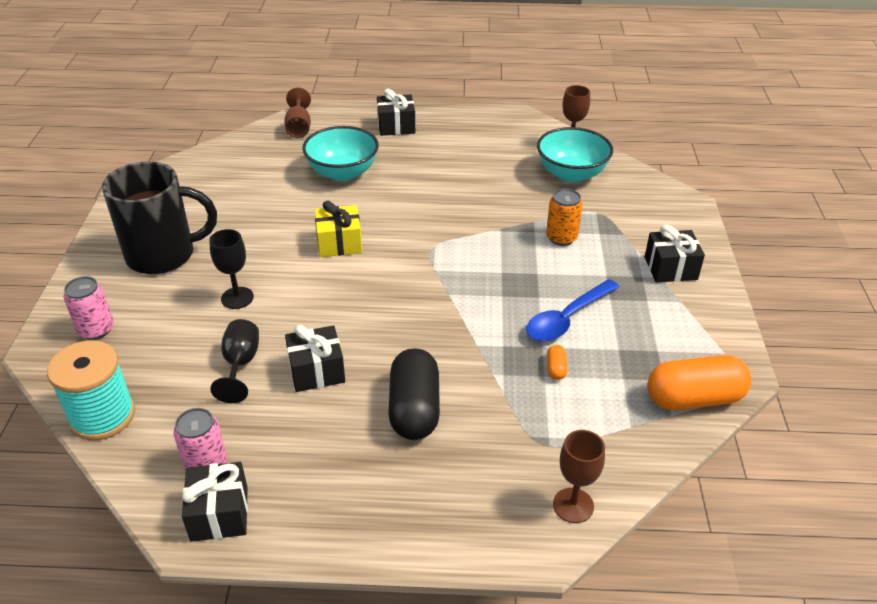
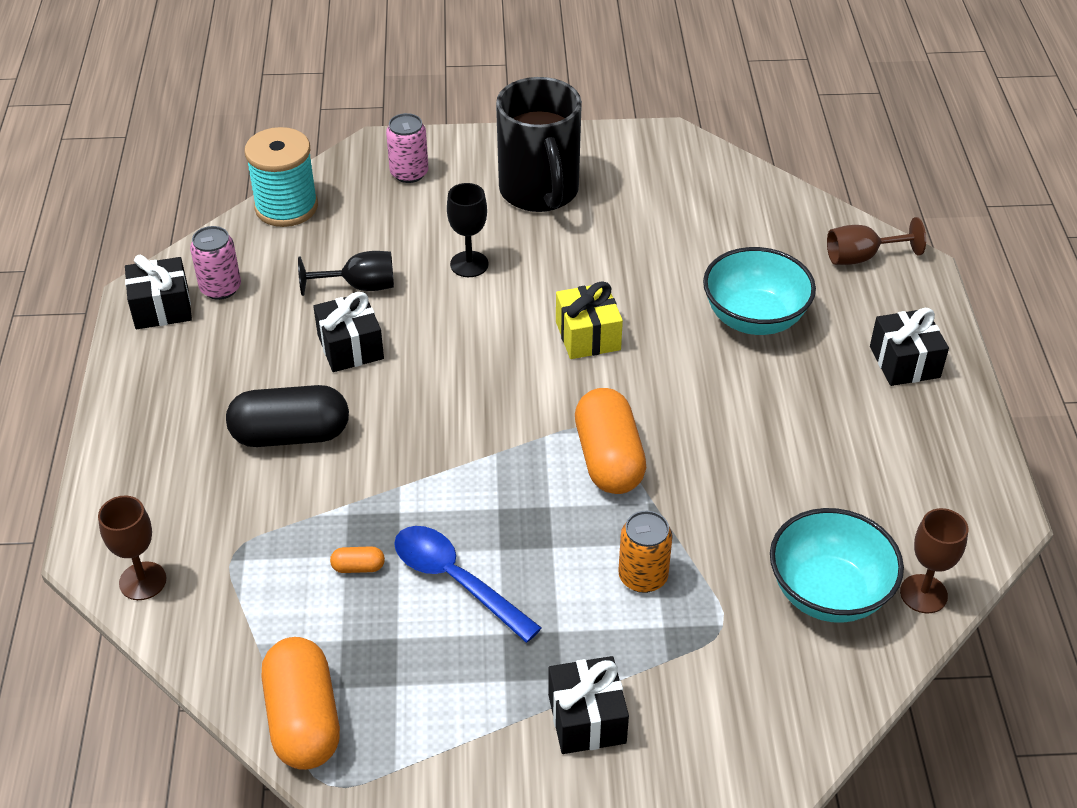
camera: 85 degrees right, 5 degrees up
(461, 243) = (608, 459): none -> orange capsule

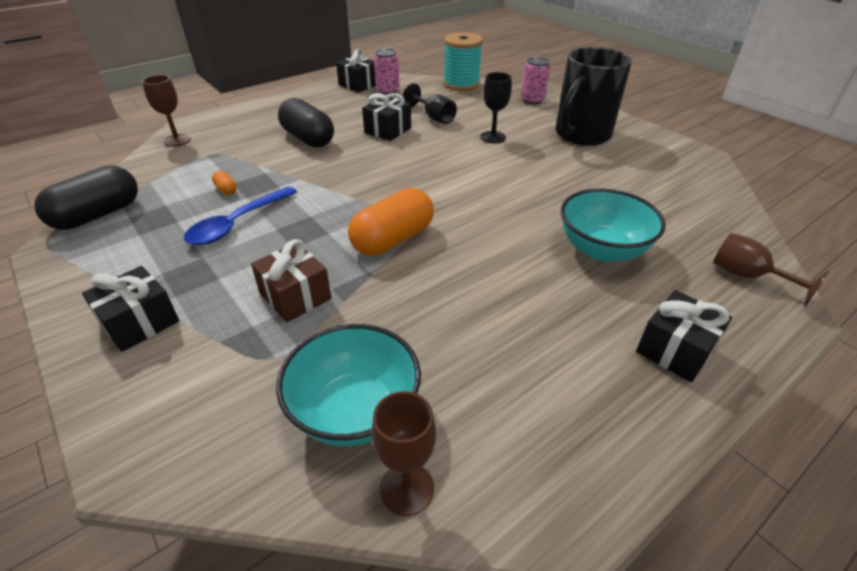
camera: 55 degrees right, 5 degrees down
(303, 719) = (98, 215): orange capsule -> black capsule
(456, 581) = (237, 223): blue spoon -> blue spoon turned 150 degrees counterclockwise
(588, 336) = (490, 192): yellow gift -> none
(643, 576) = (295, 296): orange can -> brown gift

